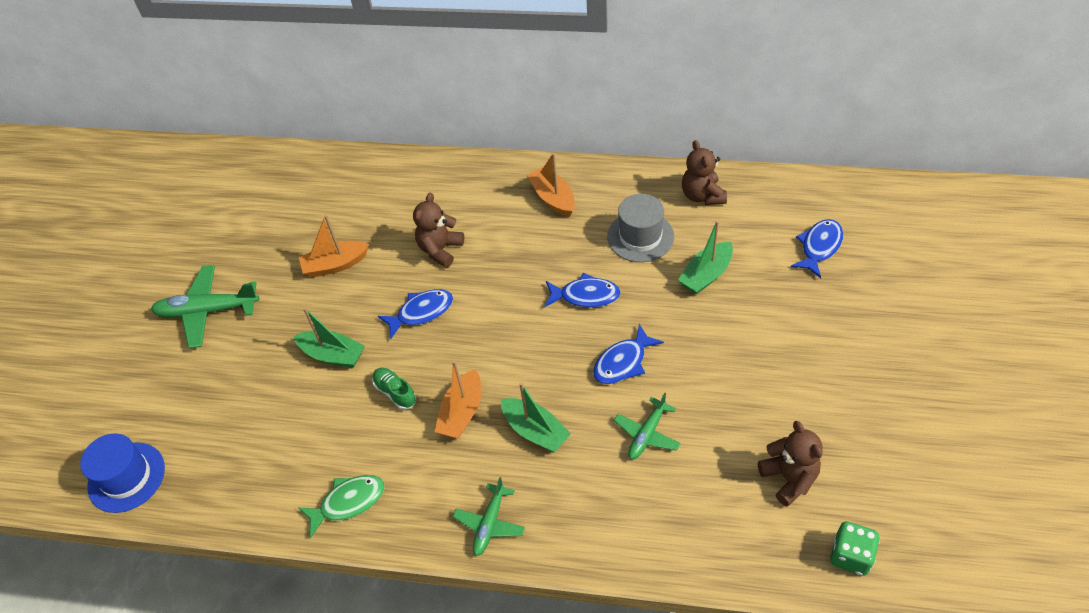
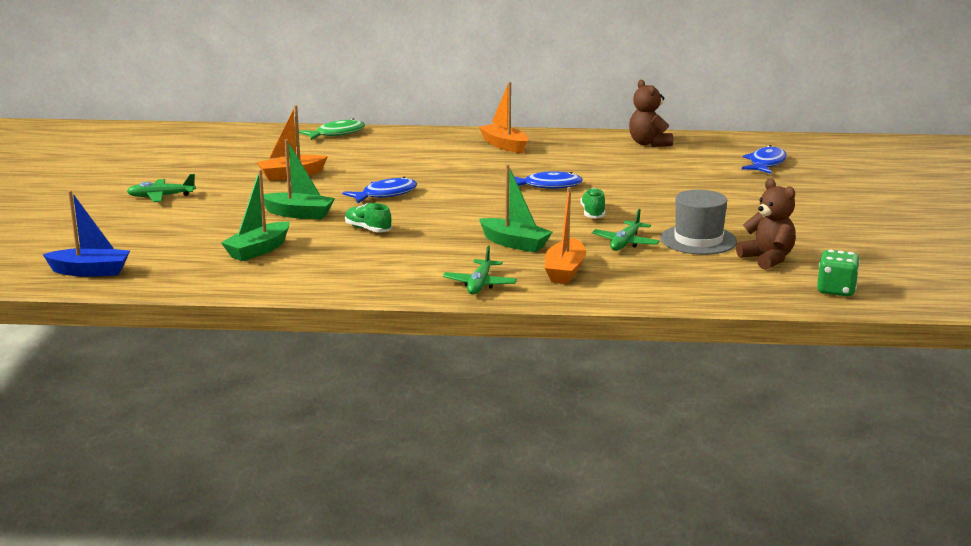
camera: 10 degrees left, 30 degrees down
(126, 477) = (90, 271): blue hat -> blue boat
(207, 311) = (161, 196): green plane -> green plane, size x0.61
(348, 502) = (331, 278): green fish -> green fish (336, 134)
(440, 250) = (397, 168): brown teddy bear -> none
(462, 412) = (438, 237): orange boat -> orange boat (565, 271)
(623, 362) = (593, 213): blue fish -> green shoe
(640, 236) = (594, 161): grey hat -> grey hat (698, 240)
(706, 275) = (662, 176): green boat -> green boat (258, 250)

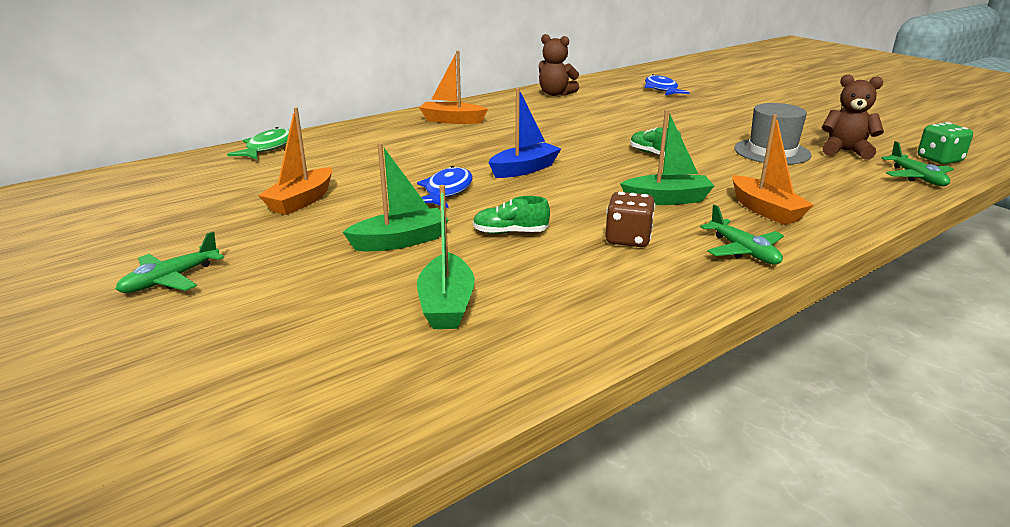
camera: 40 degrees left, 5 degrees up
(90, 271) = (258, 454): blue boat -> blue boat (524, 169)
(426, 255) = (628, 239): none -> brown dice
(548, 186) = (566, 142): blue fish -> none
(625, 243) = (738, 170): green plane -> green plane (917, 177)

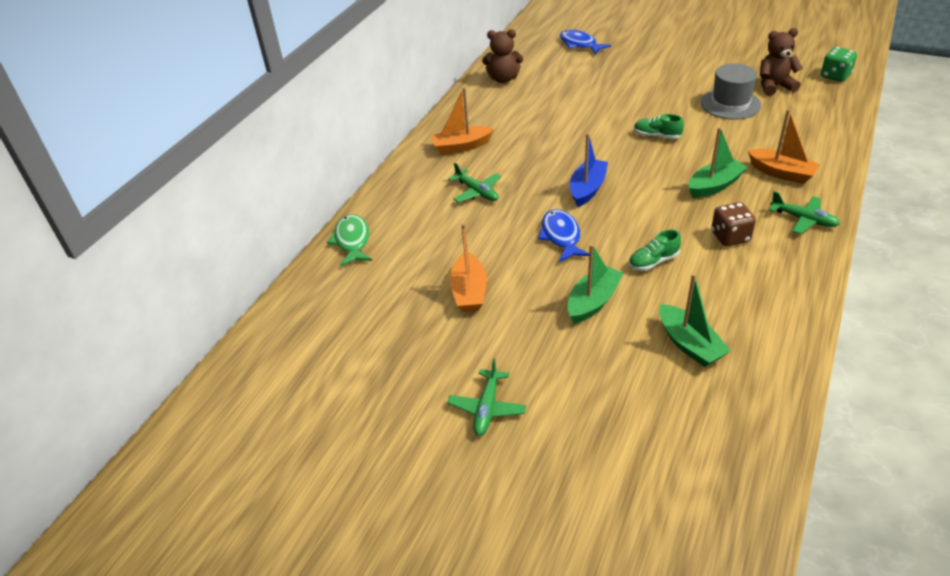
camera: 25 degrees left, 15 degrees up
(917, 177) = (837, 102): green plane -> green plane (477, 192)

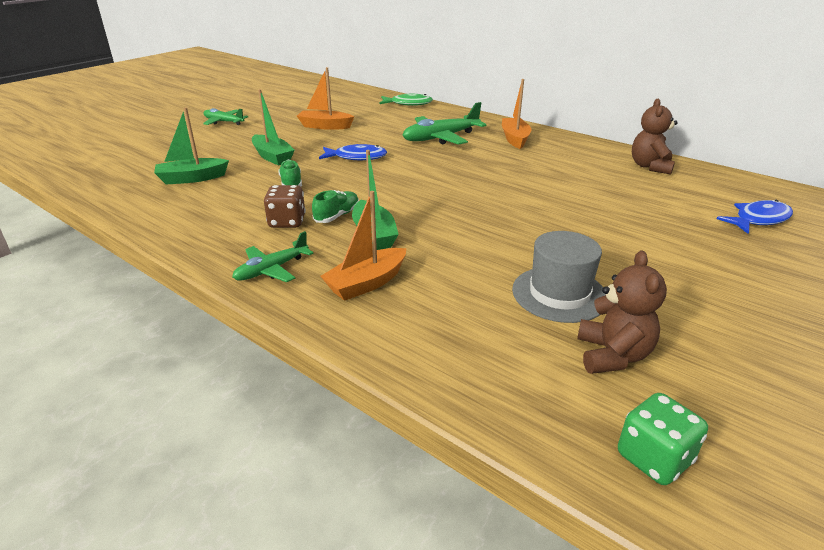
camera: 100 degrees right, 10 degrees down
(477, 192) = (440, 138): green plane -> green plane, size x1.64
(587, 189) = (415, 175): blue boat -> none
(657, 136) = (494, 224): green shoe -> green shoe (337, 216)

